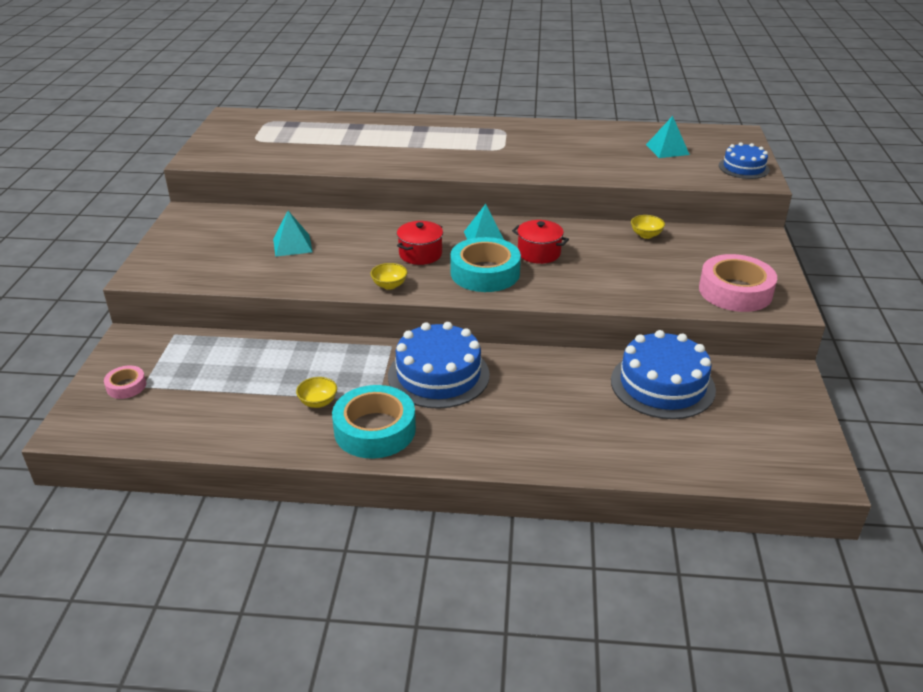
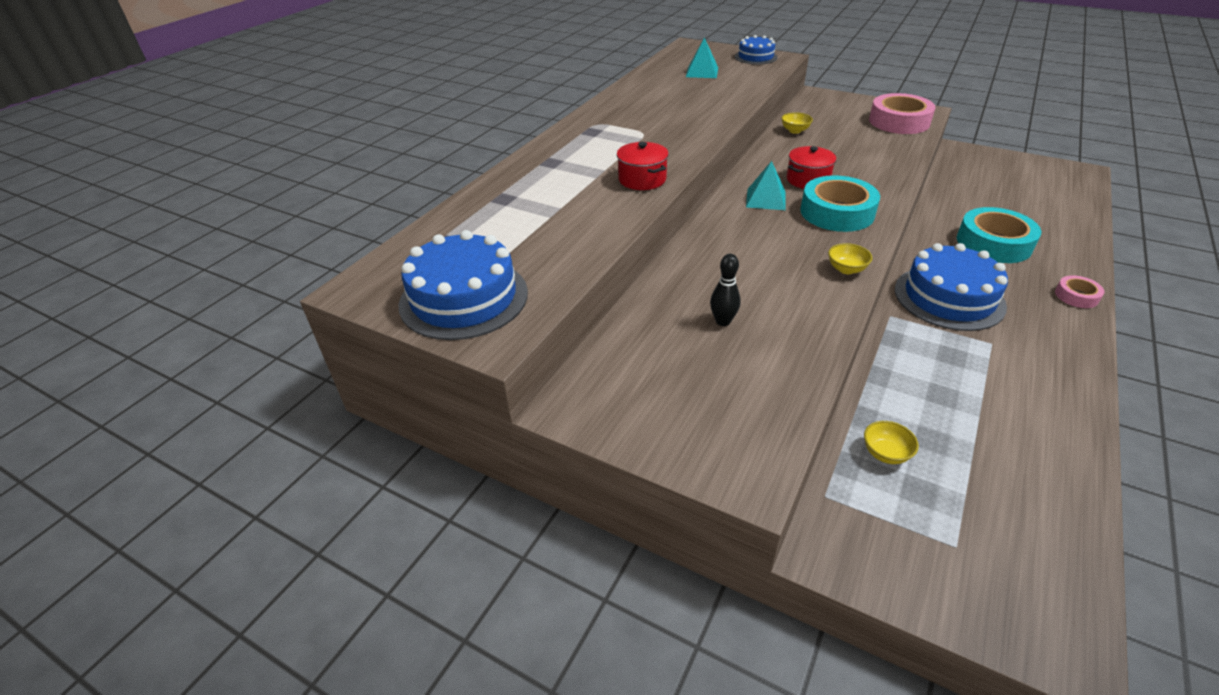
camera: 65 degrees left, 5 degrees up
(126, 386) = (955, 566): pink tape -> pink tape (1076, 296)
(292, 245) = (723, 321): turquoise pyramid -> black bowling pin
(318, 402) = (996, 385): yellow bowl -> yellow bowl (885, 453)
(375, 430) = (1045, 354): turquoise tape -> turquoise tape (993, 243)
(420, 254) = (784, 239): red pot -> red pot (642, 179)
(662, 385) = (972, 197): blue cake -> blue cake (464, 298)

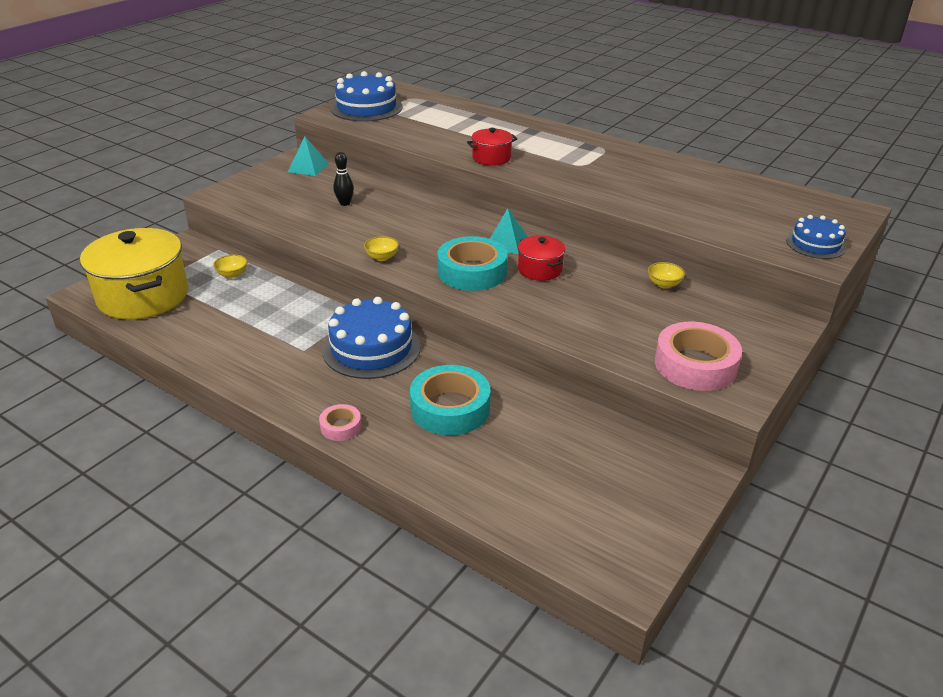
camera: 95 degrees right, 5 degrees down
(702, 72) = (750, 206): turquoise pyramid -> turquoise pyramid (308, 167)
(1012, 550) = (143, 296): none -> yellow pot

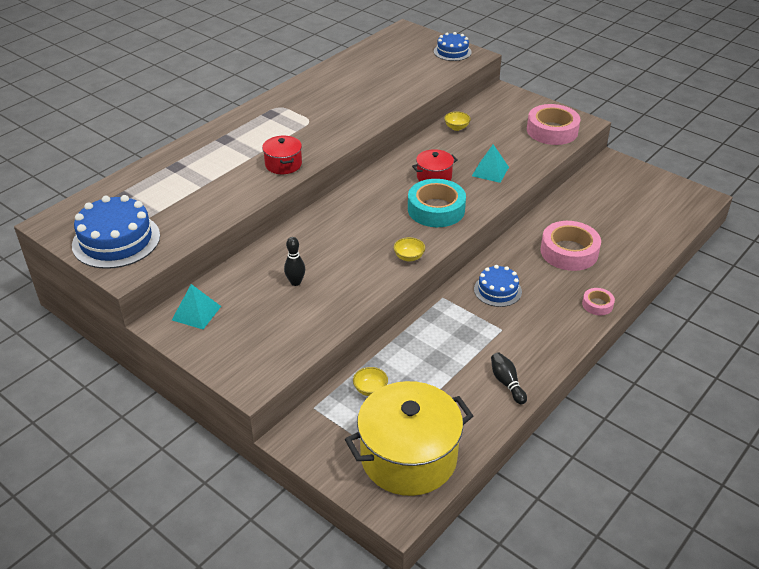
camera: 85 degrees left, 5 degrees up
(220, 352) = (507, 383): none -> black bowling pin
(371, 348) = (497, 290): blue cake -> blue cake, size x0.59
(450, 408) = (569, 252): turquoise tape -> pink tape
(506, 243) = (389, 189): turquoise pyramid -> turquoise pyramid (490, 171)

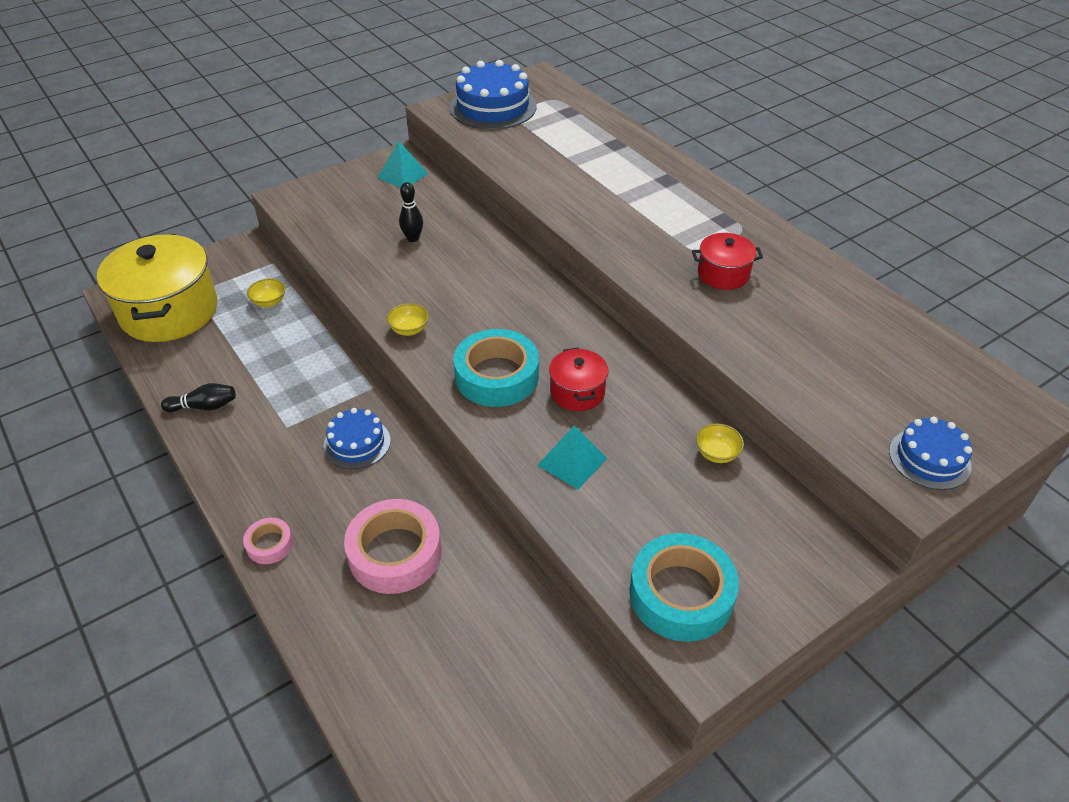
camera: 105 degrees right, 5 degrees up
(283, 164) = (592, 216): red pot -> red pot (723, 274)
(552, 131) = (681, 594): pink tape -> turquoise tape

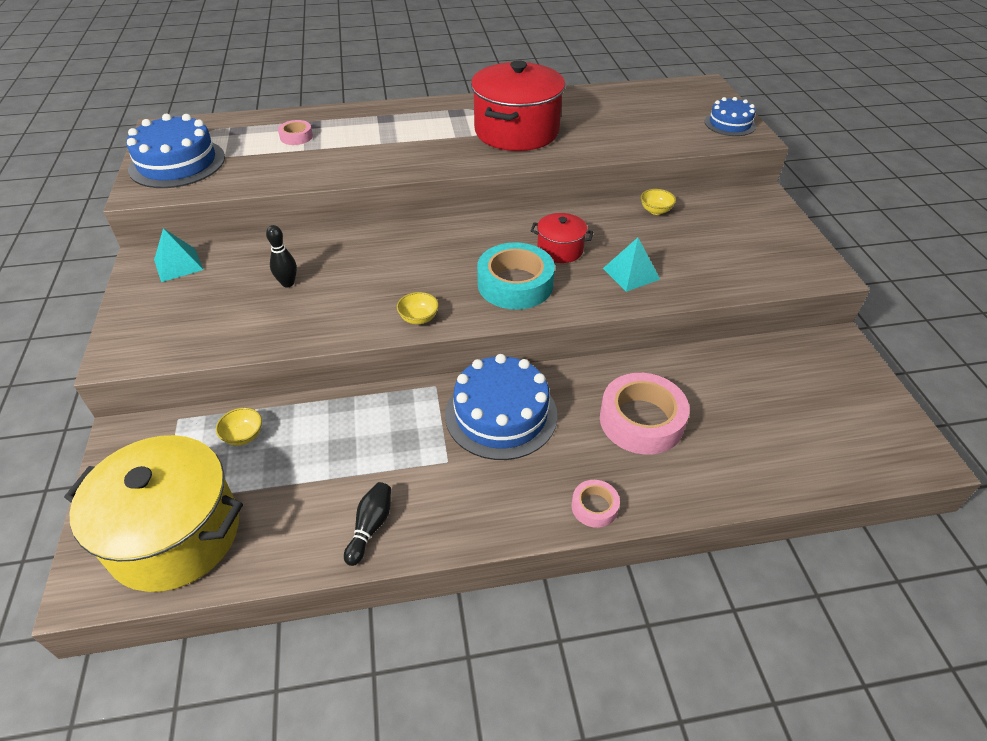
camera: 65 degrees left, 0 degrees up
(357, 443) = (501, 414): blue cake -> blue cake, size x1.70
(585, 145) = (296, 137): none -> pink tape
(681, 594) = (770, 264): turquoise tape -> none
(723, 274) = (516, 131): red pot -> red pot, size x2.06

